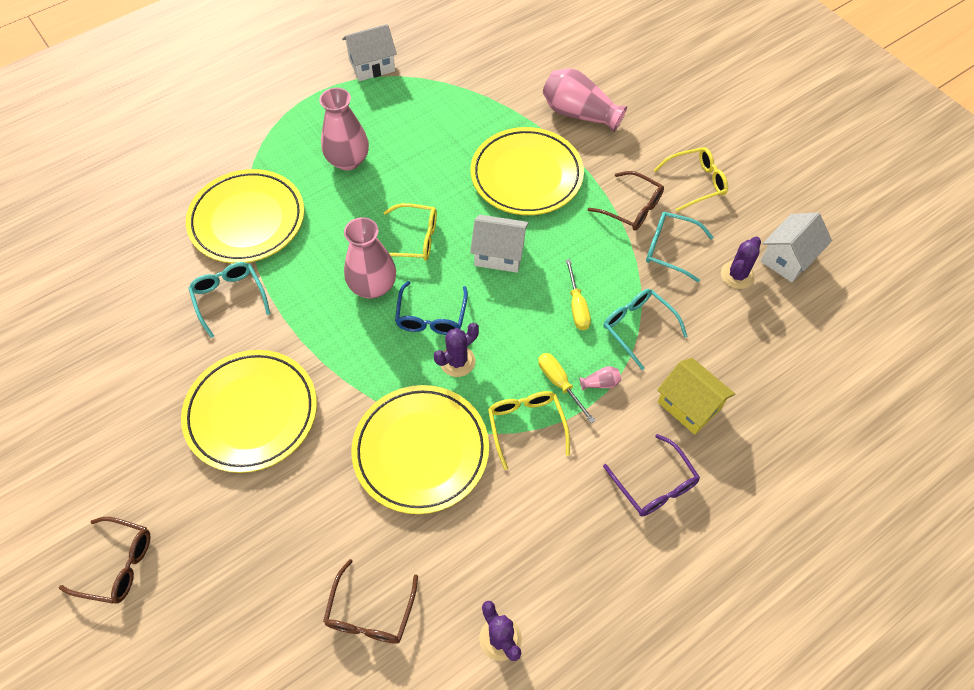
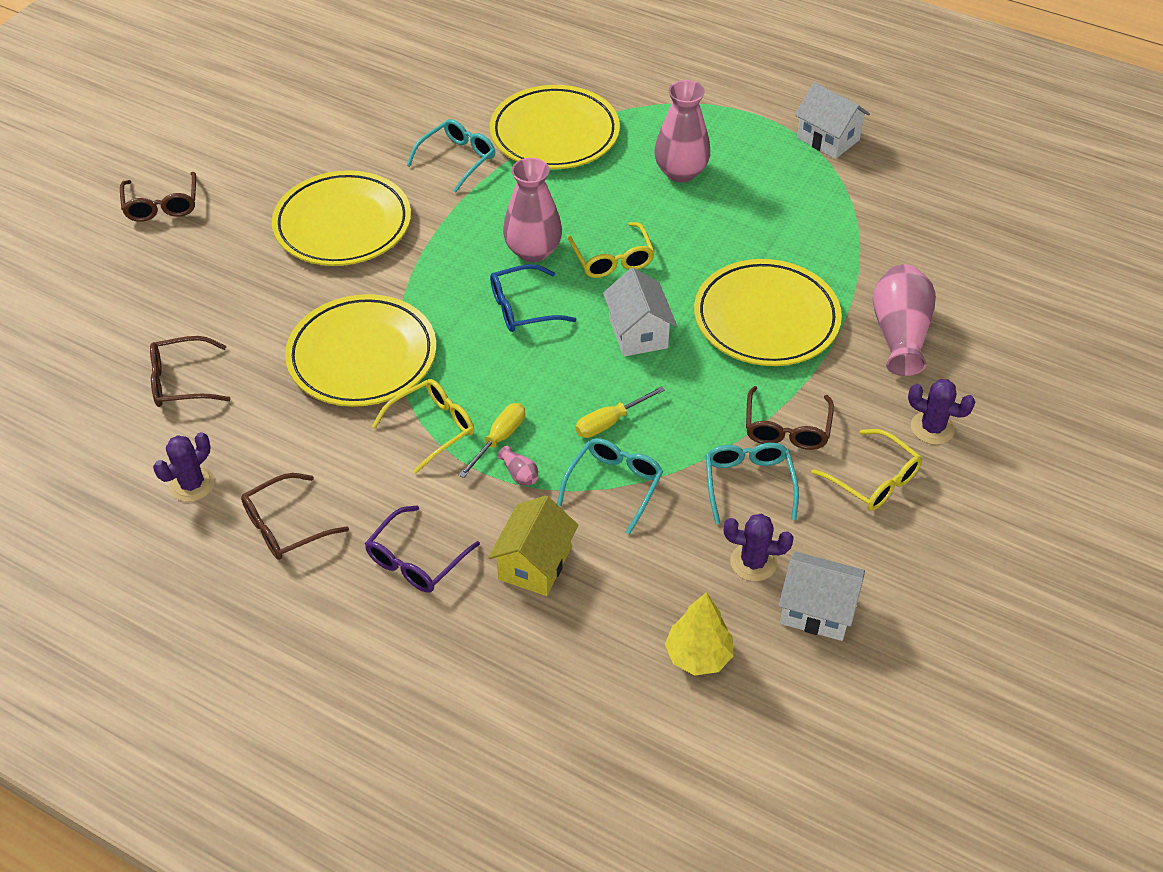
camera: 65 degrees right, 10 degrees down
(457, 361) = (480, 347): purple cactus -> purple cactus (932, 428)
(580, 573) = (285, 526): none -> brown glasses
(802, 338) = (698, 656): none -> yellow tree

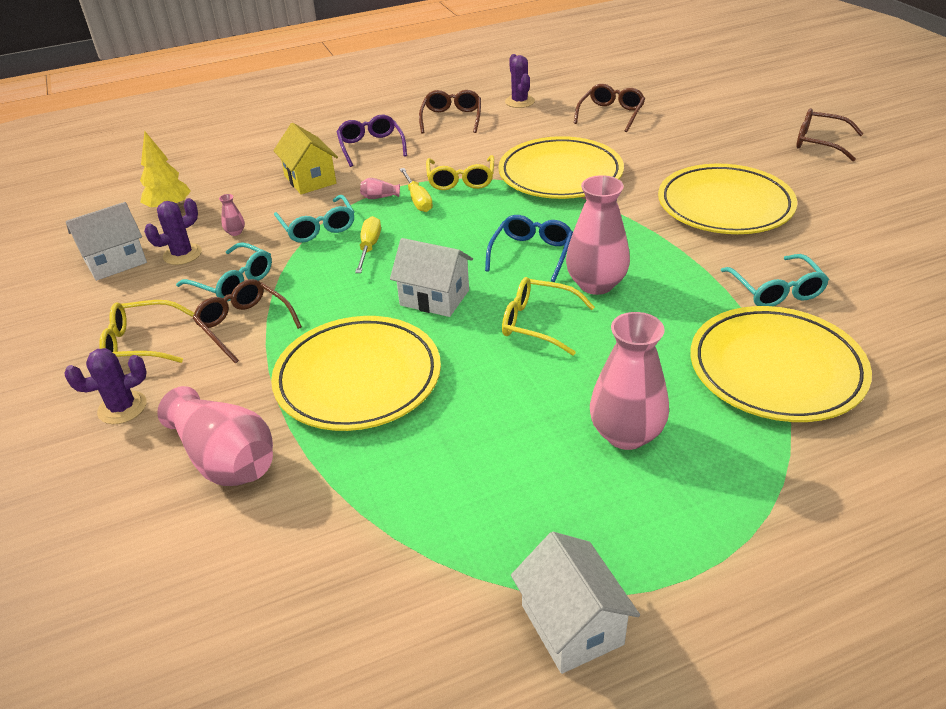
camera: 130 degrees right, 10 degrees down
(682, 549) = (235, 232): none -> pink vase
(828, 139) = (572, 624): white house -> white house turned 75 degrees clockwise

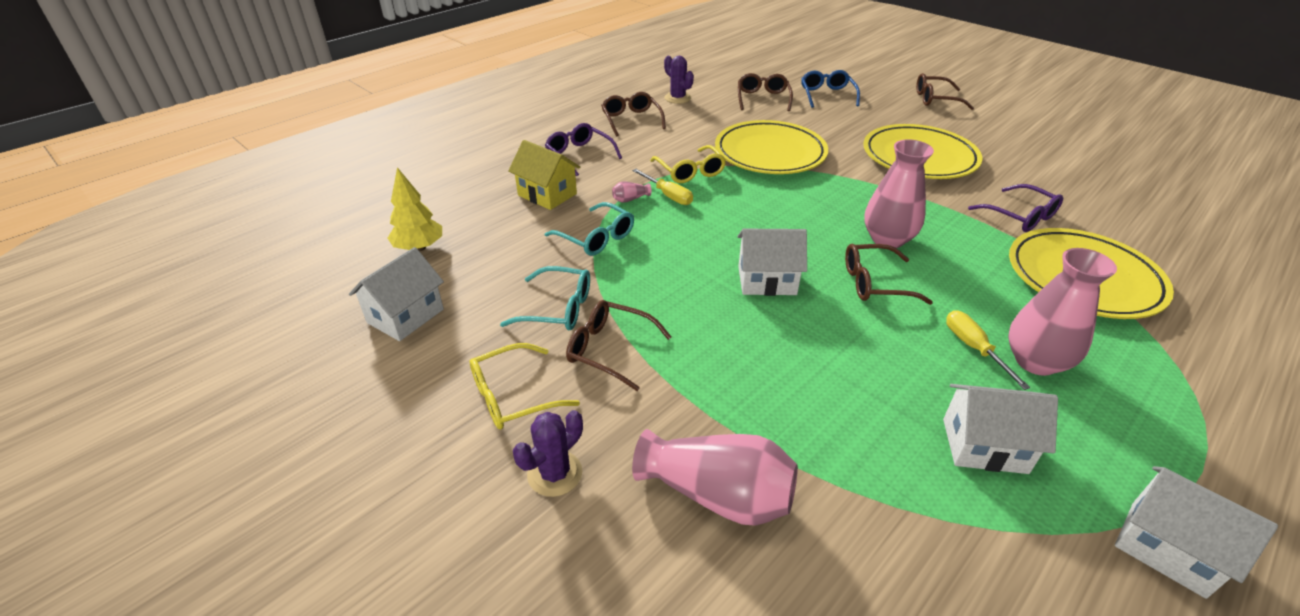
camera: 25 degrees left, 0 degrees up
(182, 254) = (477, 292): purple cactus -> none
(235, 232) = (515, 258): pink vase -> none
(358, 378) = (770, 374): yellow plate -> none
(369, 247) = (663, 247): yellow screwdriver -> yellow screwdriver (973, 348)
(490, 490) = (984, 446): none -> white house
(531, 253) = (811, 224): blue glasses -> blue glasses (827, 95)
(537, 323) = (874, 283): yellow glasses -> brown glasses
(776, 291) = (1020, 216): turquoise glasses -> purple glasses

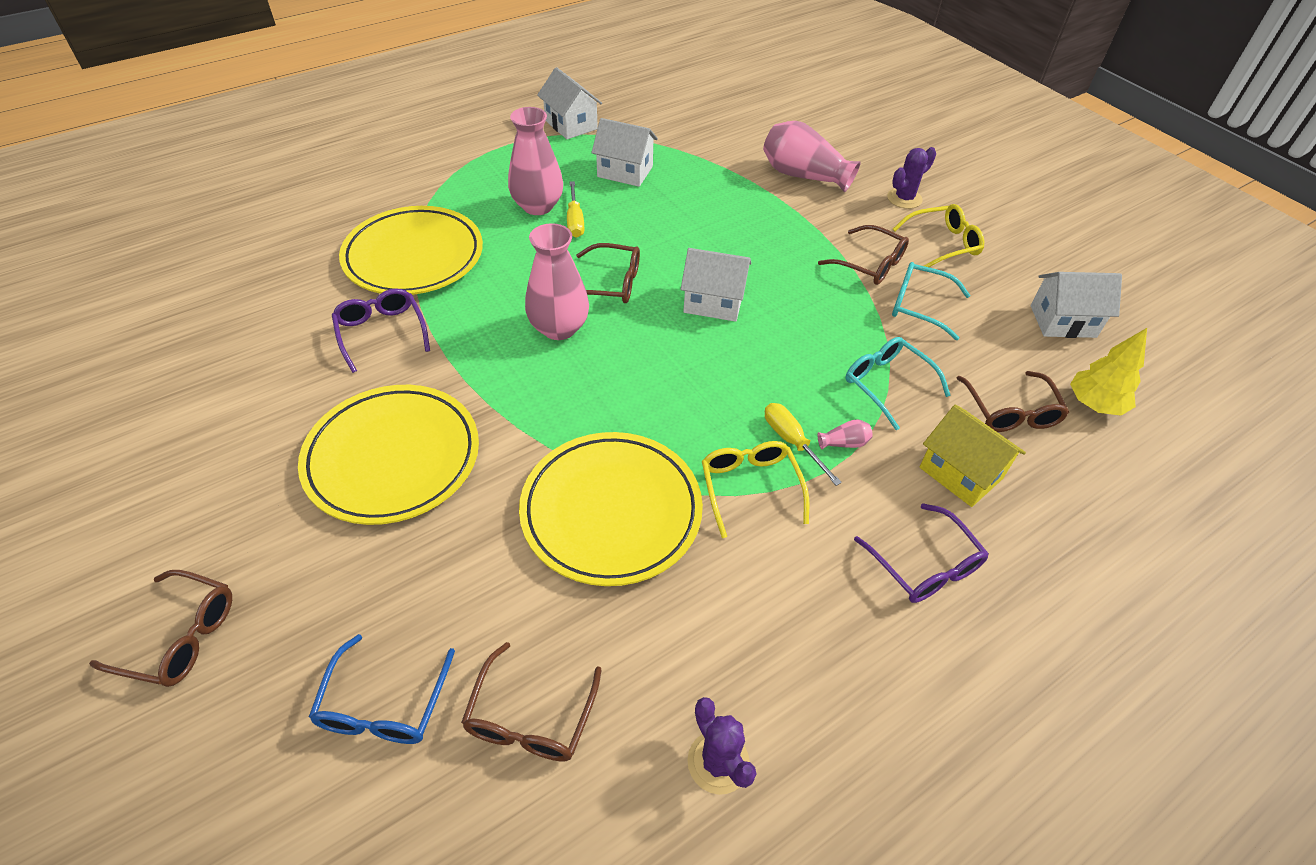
camera: 170 degrees left, 10 degrees up
(405, 316) = (1063, 321): white house -> white house turned 45 degrees clockwise
(631, 120) = (831, 675): brown glasses -> brown glasses (1010, 412)

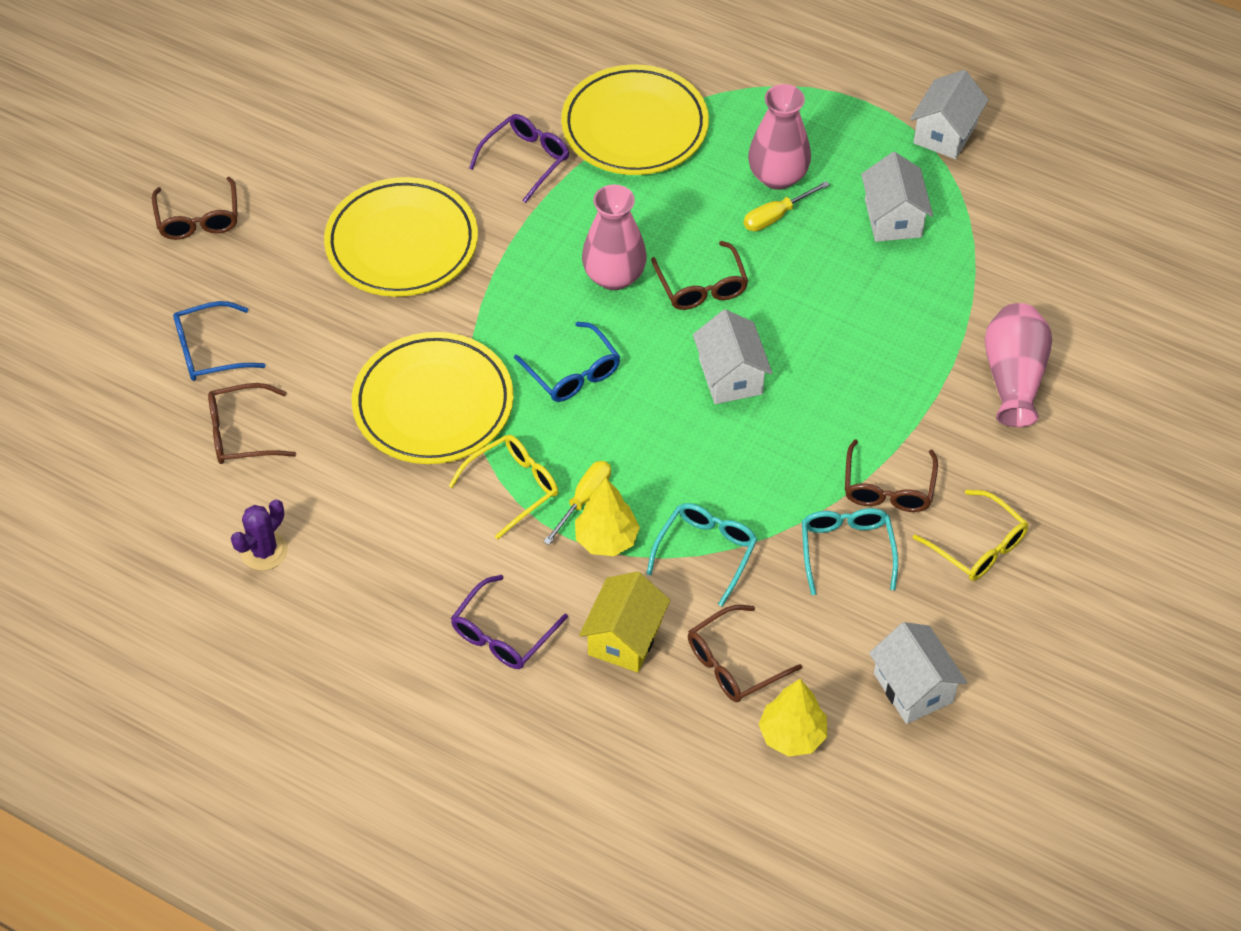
camera: 65 degrees right, 5 degrees up
(645, 394) = (573, 373): none -> blue glasses
(844, 443) = (606, 539): pink vase -> yellow tree
(904, 198) = (1042, 487): purple cactus -> none

